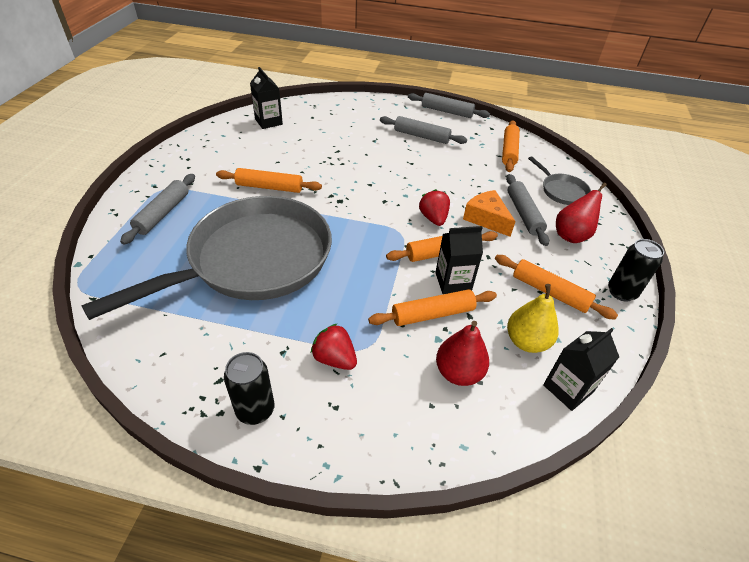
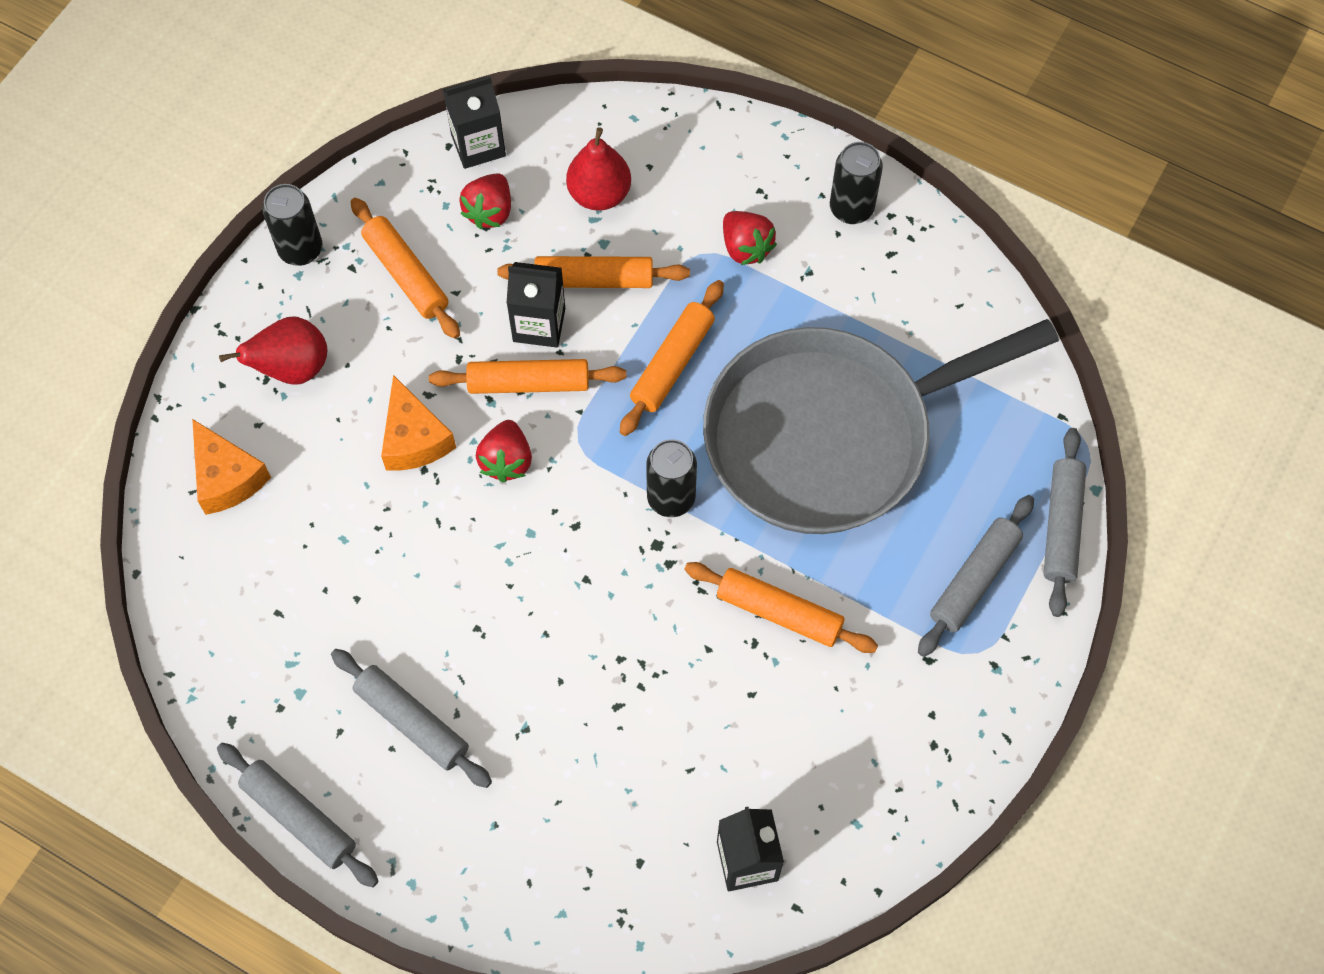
camera: 160 degrees left, 20 degrees up
(339, 218) = (671, 498): none -> black can
(509, 151) = (247, 623): orange rolling pin -> orange rolling pin (672, 363)
(524, 214) = (340, 435): grey rolling pin -> grey rolling pin (1061, 526)
(526, 341) = (489, 212): yellow pear -> red strawberry
(561, 191) = (227, 477): grey pan -> orange cheese

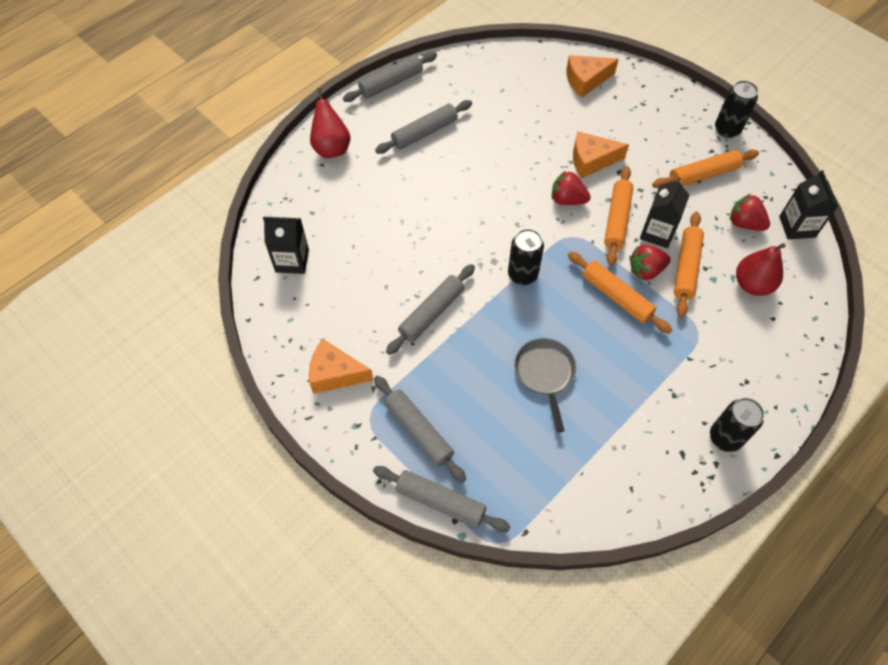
camera: 105 degrees right, 5 degrees down
(292, 368) = (647, 115): red pear -> red pear (331, 148)
(746, 248) = (699, 360): red strawberry -> red strawberry (646, 270)
(779, 612) = (432, 313): orange rolling pin -> grey rolling pin
(830, 435) = (545, 374): grey pan -> grey pan, size x0.41
(926, 723) = (335, 373): none -> orange cheese

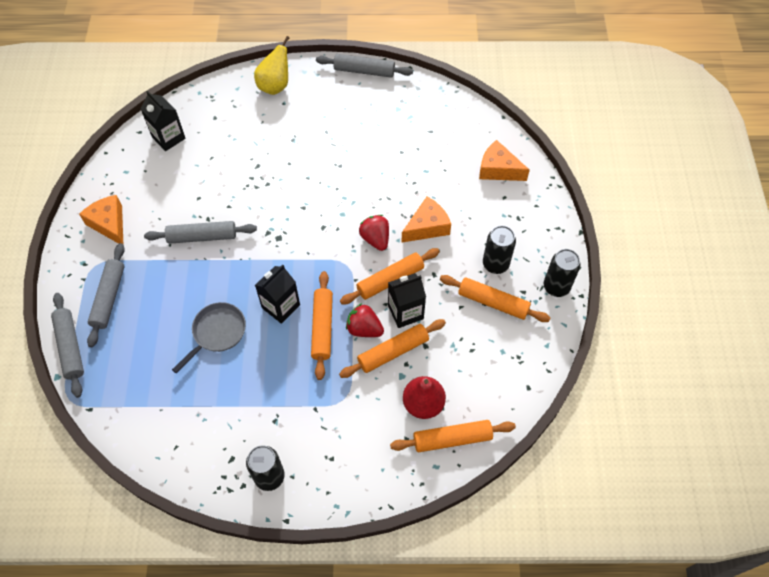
camera: 45 degrees right, 0 degrees up
(331, 148) = (275, 86): red pear -> yellow pear
(424, 133) = (343, 120): grey rolling pin -> none
(522, 275) = (284, 261): black can -> black can (495, 264)
(591, 160) = (427, 227): orange cheese -> orange cheese turned 105 degrees clockwise
(744, 223) = (476, 360): red strawberry -> none
(797, 226) = (512, 397): black carton -> black carton (281, 306)
(800, 289) = (452, 438): none -> orange rolling pin

